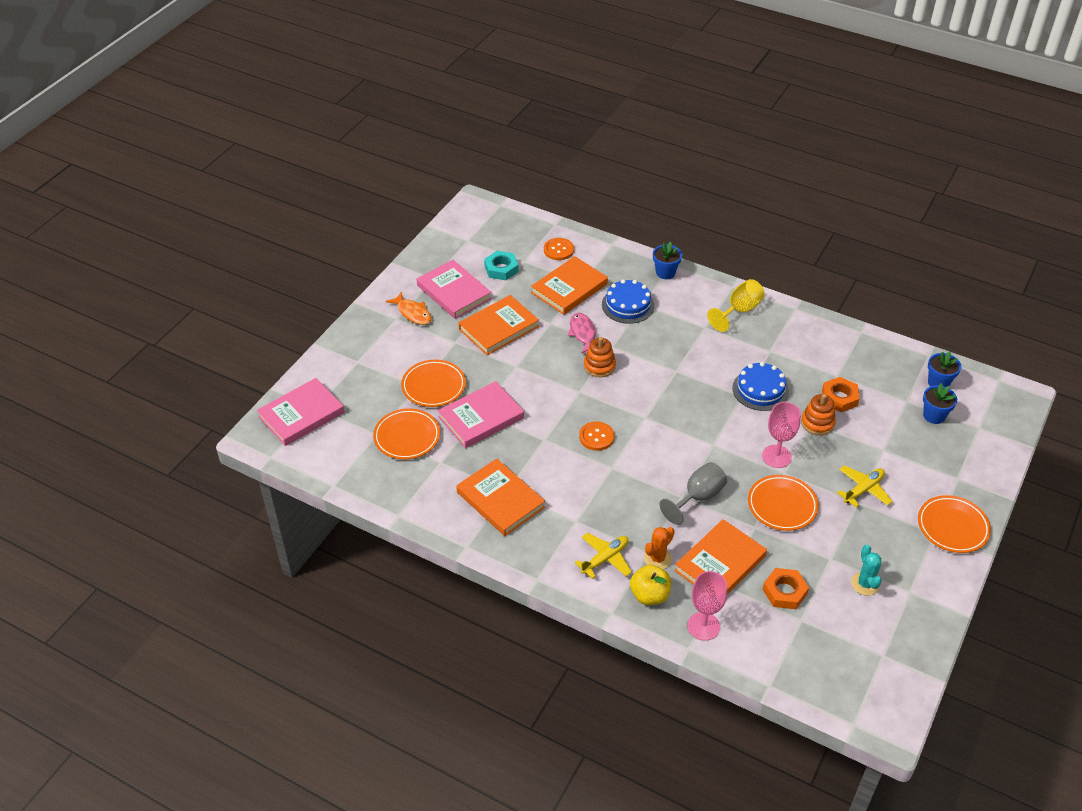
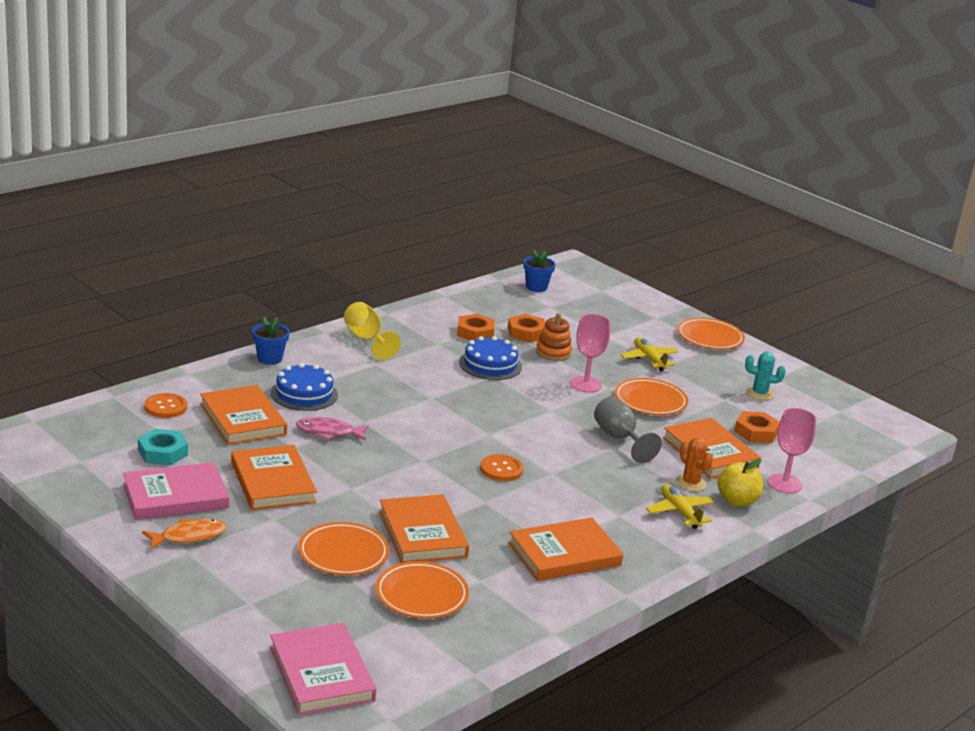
camera: 75 degrees left, 20 degrees down
(481, 417) = (422, 534): pink book -> orange book
(599, 366) = (391, 437): orange stacking toy -> none
(809, 367) = (475, 333): none -> orange nut
(934, 416) = (576, 302): blue flower pot -> none

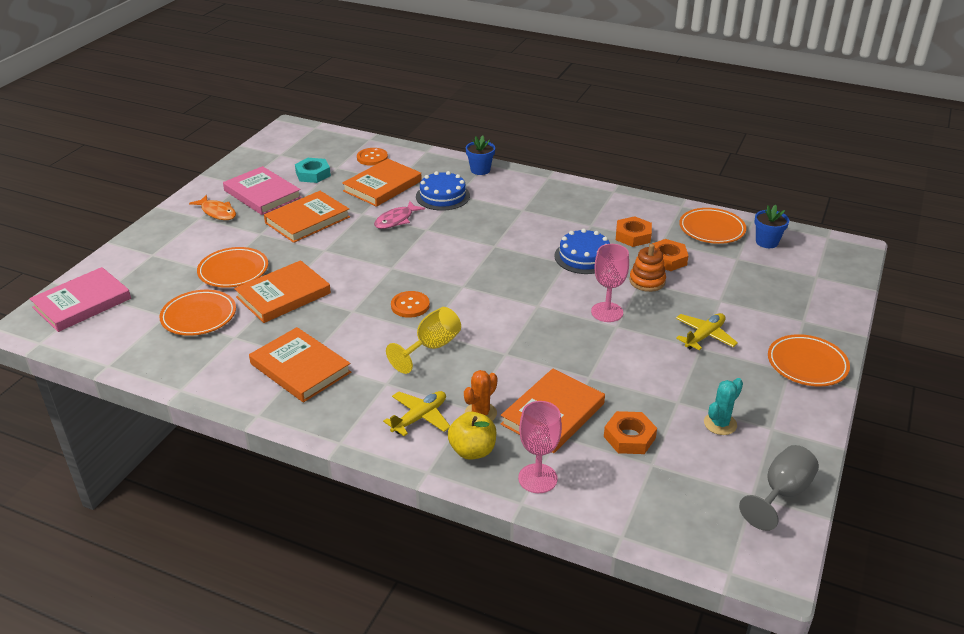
camera: 70 degrees right, 10 degrees up
(328, 432) = (396, 220): pink fish -> pink fish turned 120 degrees counterclockwise
(366, 340) = (557, 195): yellow goblet -> yellow goblet (431, 347)
(619, 438) = (524, 353): grey goblet -> grey goblet (781, 493)
(650, 401) = (617, 355): orange plate -> orange plate (711, 229)
(759, 394) = (720, 424): turquoise cactus -> turquoise cactus turned 60 degrees clockwise

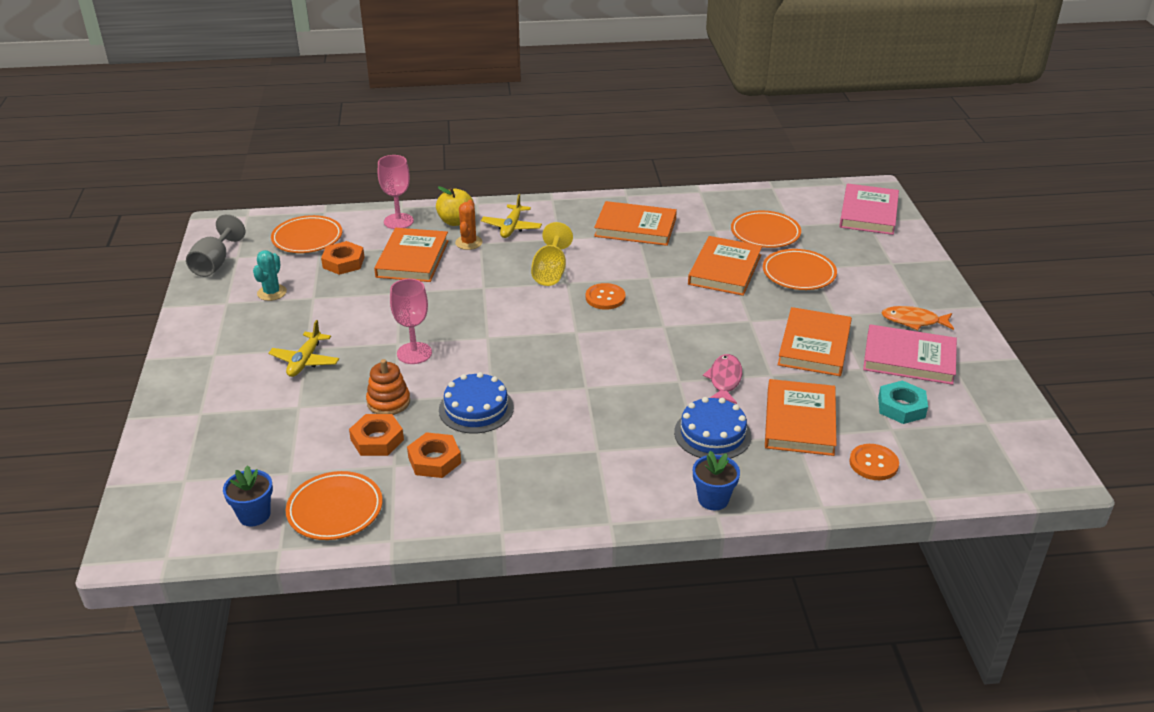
camera: 150 degrees right, 0 degrees up
(807, 364) = (195, 366): orange plate -> orange plate (307, 238)

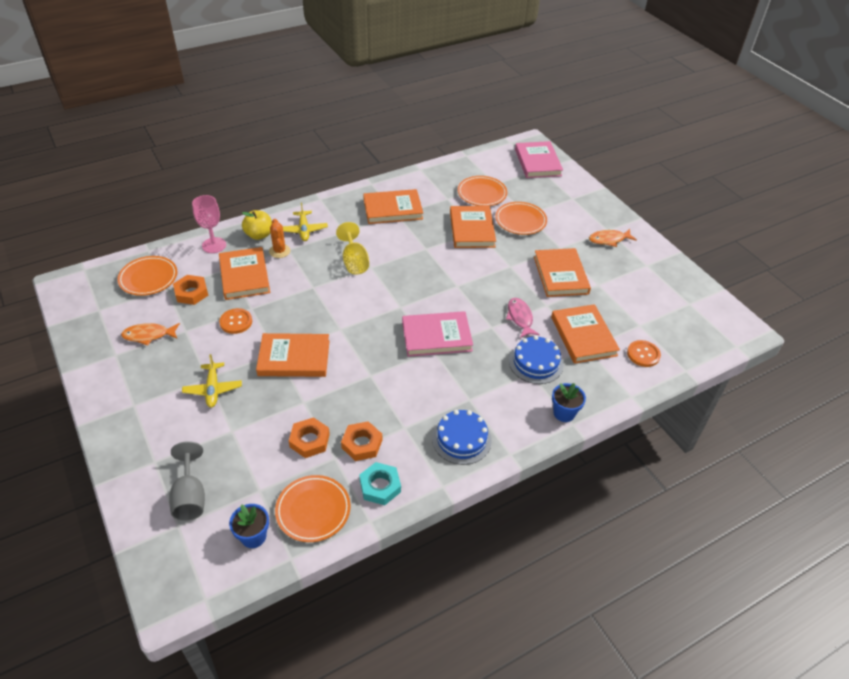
camera: 25 degrees left, 10 degrees up
(215, 263) = (83, 321): grey goblet -> grey goblet (190, 497)
(272, 293) = (148, 335): turquoise cactus -> orange fish
(388, 402) = (299, 405): orange stacking toy -> none
(414, 353) = (294, 358): pink goblet -> orange book
(476, 408) = (367, 391): blue cake -> blue cake (461, 439)
(605, 298) = (405, 273): orange button -> orange button (236, 322)
(901, 407) = (636, 307): turquoise nut -> turquoise nut (380, 486)
(909, 358) = (621, 269): pink book -> pink book (436, 336)

